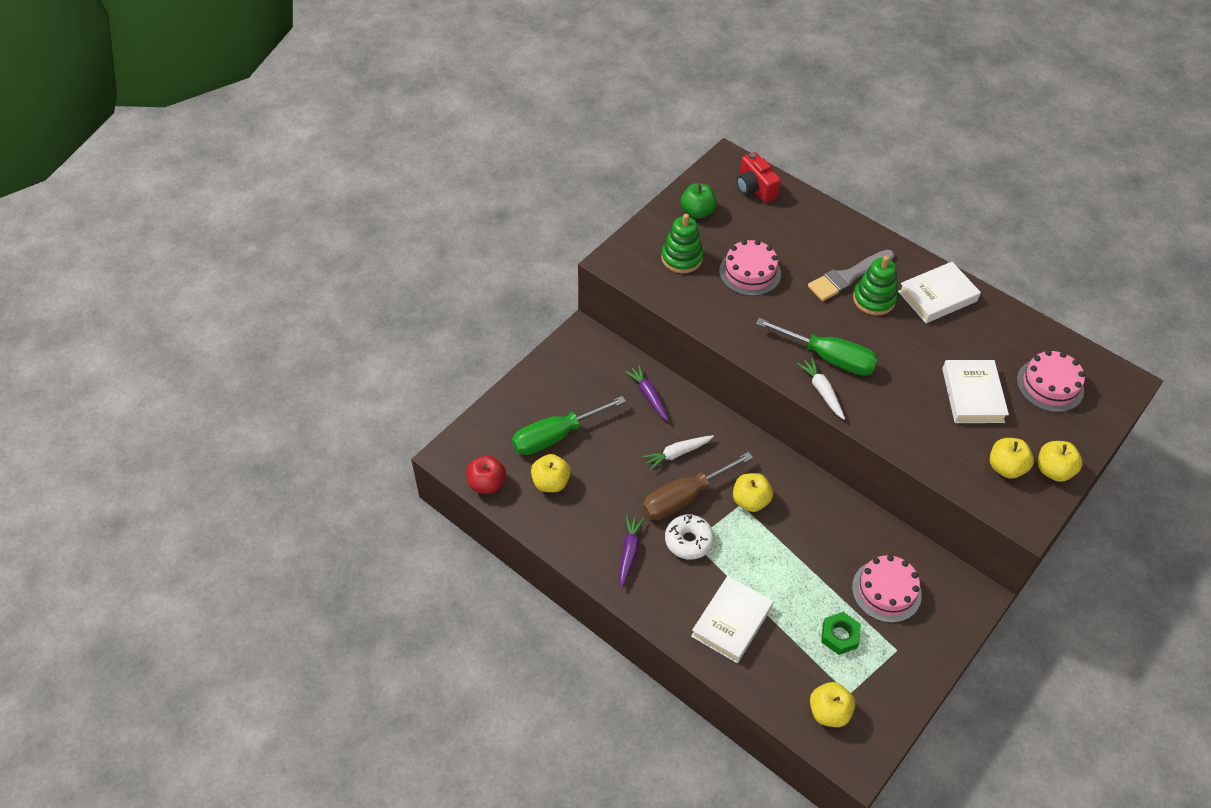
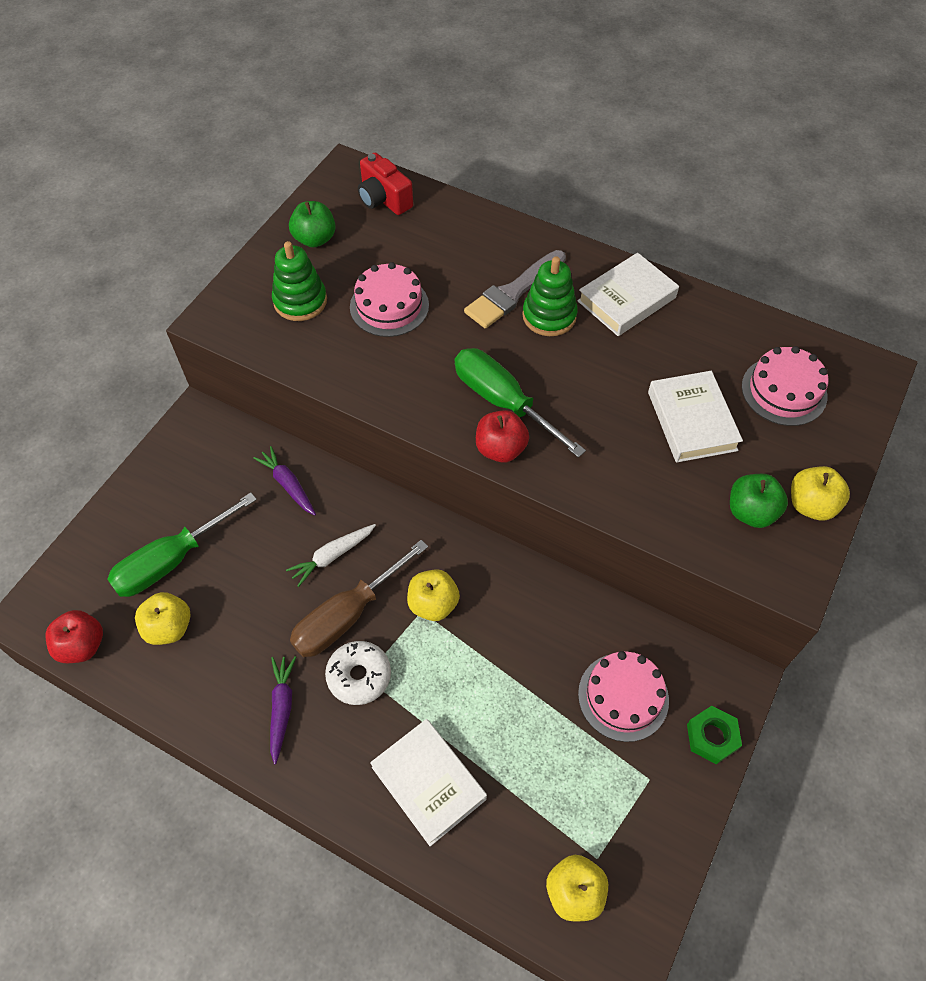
camera: 10 degrees left, 5 degrees up
(731, 622) = (428, 783): white book -> white book turned 60 degrees counterclockwise
(822, 391) = (500, 449): white carrot -> red apple
(828, 357) = (503, 402): green screwdriver -> green screwdriver turned 150 degrees counterclockwise
(839, 636) = (573, 774): green nut -> green nut (712, 737)
(1006, 467) = (751, 512): yellow apple -> green apple

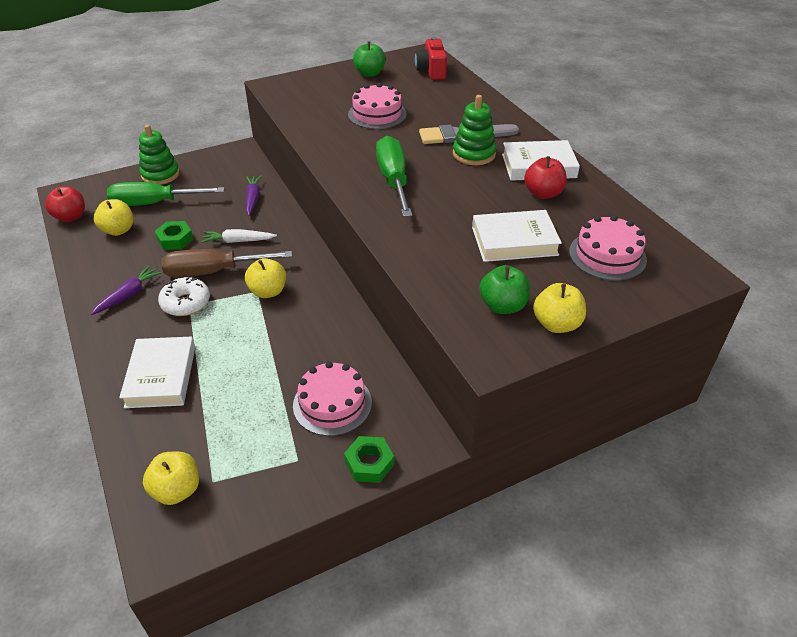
camera: 35 degrees right, 15 degrees down
(255, 598) = (175, 239): none -> green nut
(300, 301) = (328, 95): green stacking toy -> green stacking toy (160, 175)
(500, 449) = (364, 200): red apple -> red apple (543, 193)
(691, 421) = (514, 241): white book -> white book turned 60 degrees clockwise

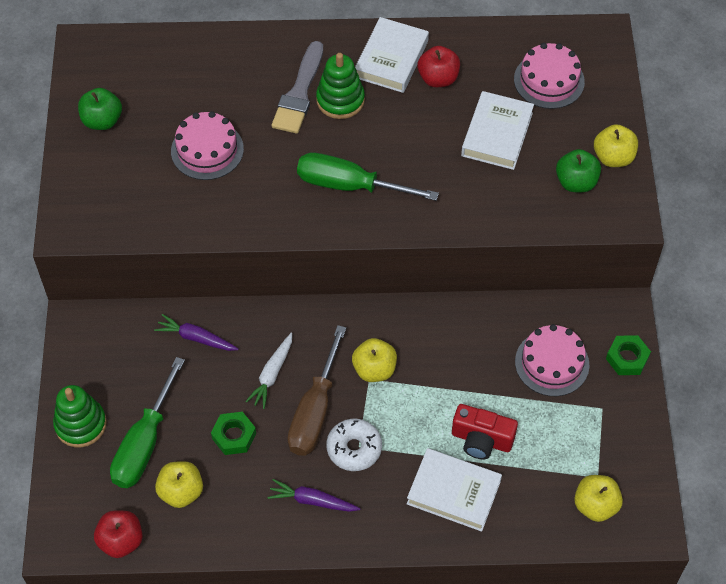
camera: 65 degrees left, 15 degrees up
(128, 295) = (312, 501): purple carrot -> purple carrot turned 45 degrees counterclockwise
(431, 71) = (136, 59): red camera -> red camera (481, 440)

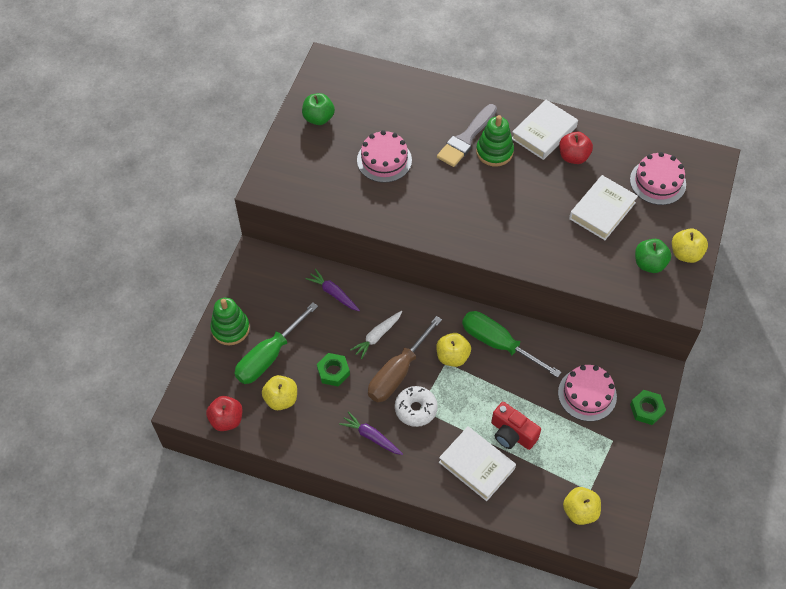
camera: 20 degrees right, 0 degrees up
(350, 185) = (477, 216): green screwdriver -> green screwdriver (498, 344)

